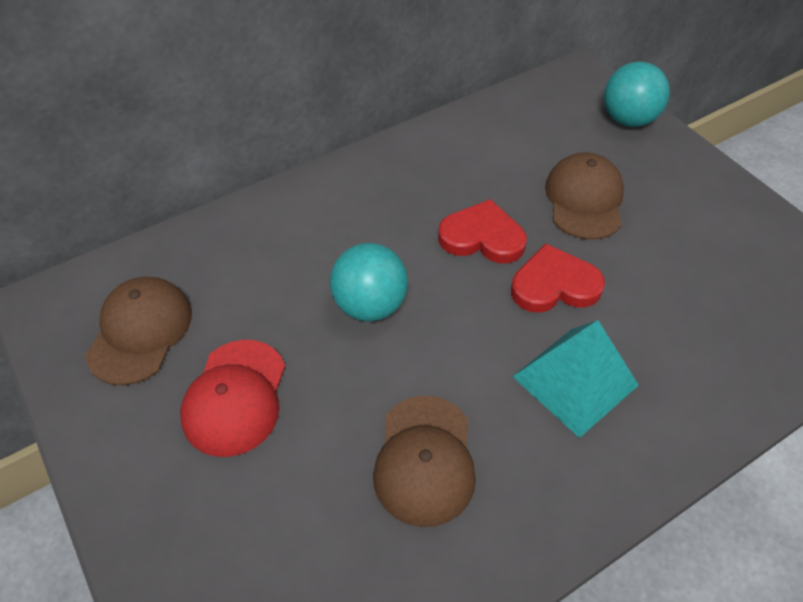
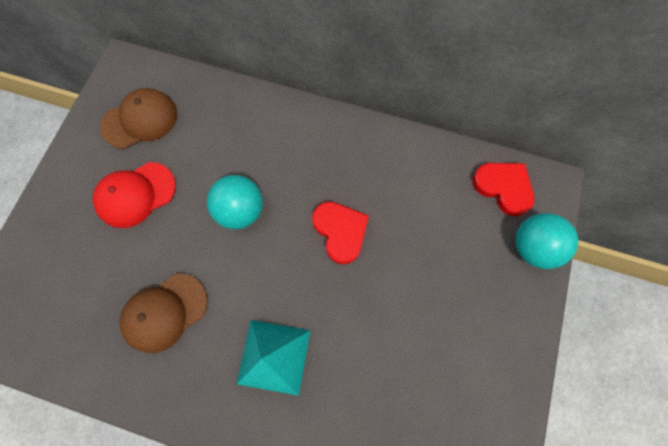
camera: 50 degrees right, 20 degrees up
(554, 285) = (336, 298): red heart -> red heart (503, 187)
(584, 200) = (425, 269): brown cap -> none

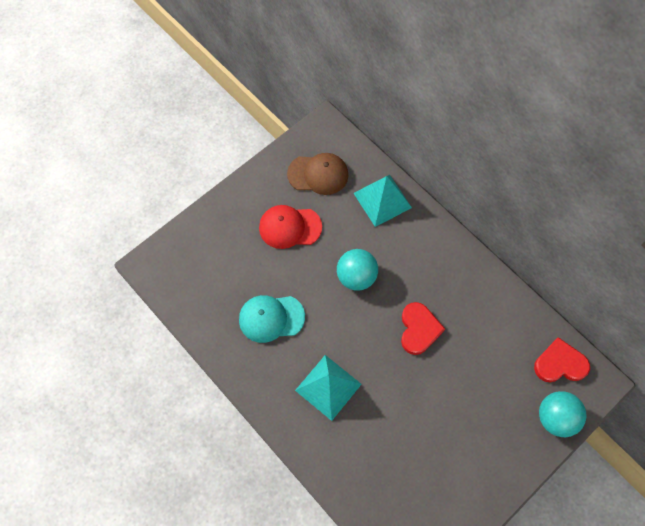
camera: 30 degrees right, 5 degrees down
(165, 312) = (271, 318): brown cap -> turquoise cap
(226, 113) = (382, 200): none -> turquoise pyramid
(503, 187) = (560, 364): red heart -> red heart turned 75 degrees counterclockwise

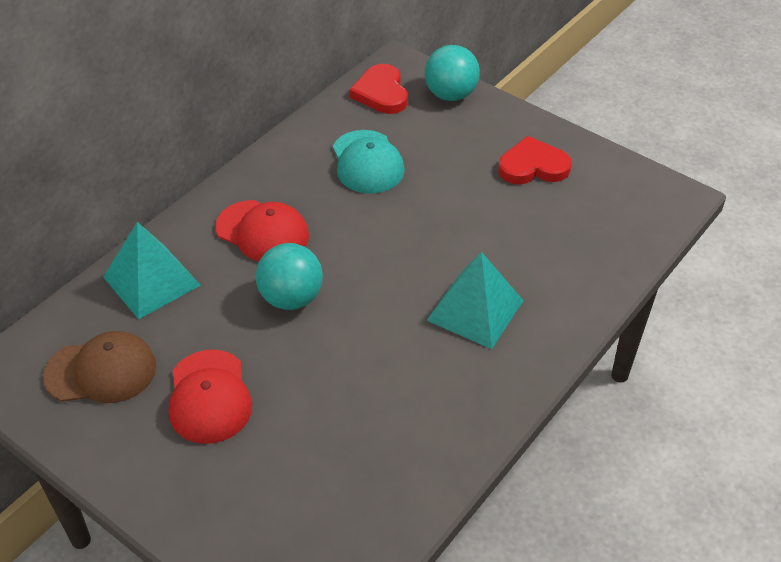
camera: 100 degrees left, 20 degrees down
(271, 318) = (381, 397): turquoise cap -> turquoise cap (367, 162)
(318, 174) = (101, 371): brown cap -> brown cap turned 90 degrees clockwise
(416, 265) = (262, 232): none -> red cap
(419, 329) = (363, 221): red heart -> red heart (533, 166)

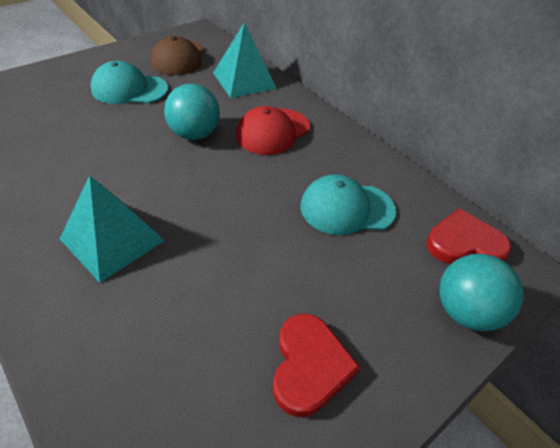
camera: 100 degrees right, 0 degrees up
(209, 397) = (129, 89): red cap -> turquoise cap

